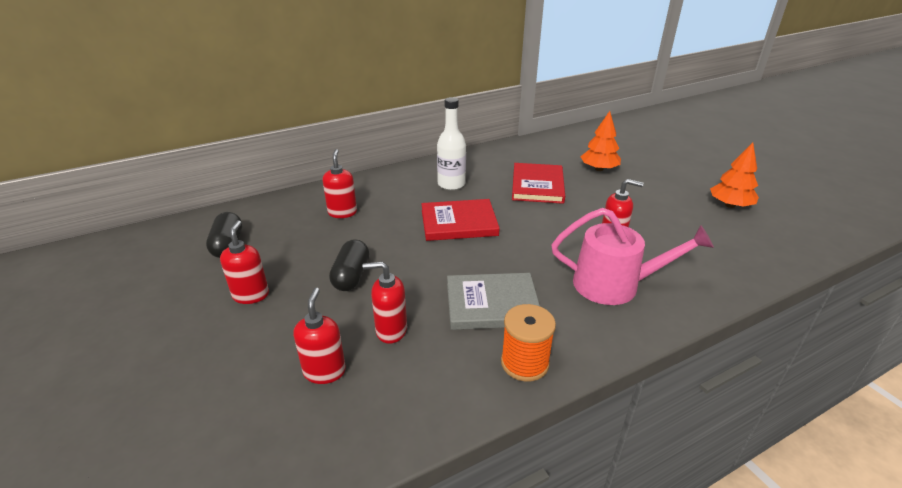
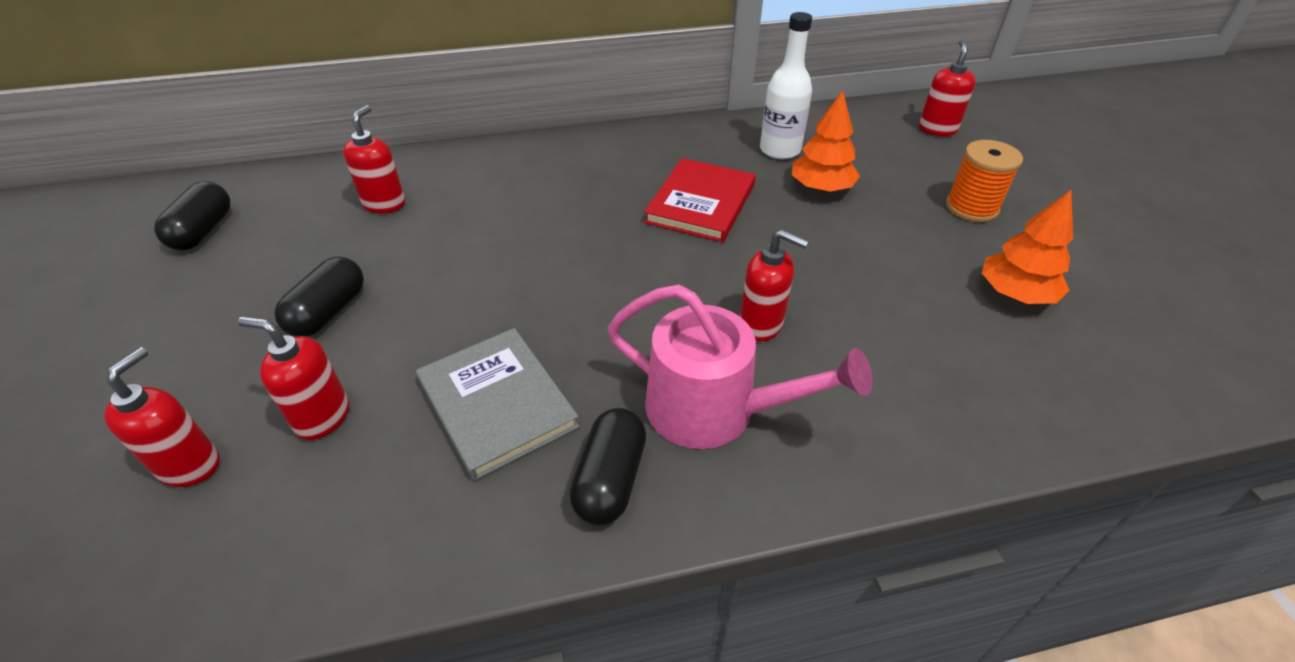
camera: 15 degrees right, 10 degrees up
(251, 295) = (179, 317): red soap dispenser -> red soap dispenser (937, 129)
(451, 184) = (569, 181): white bottle -> white bottle (780, 150)
(459, 223) = (538, 250): red book -> none
(492, 304) = (496, 404): grey book -> grey book turned 45 degrees clockwise
(524, 363) = (478, 523): orange spool -> orange spool (971, 207)
(582, 328) = (610, 479): none -> black capsule

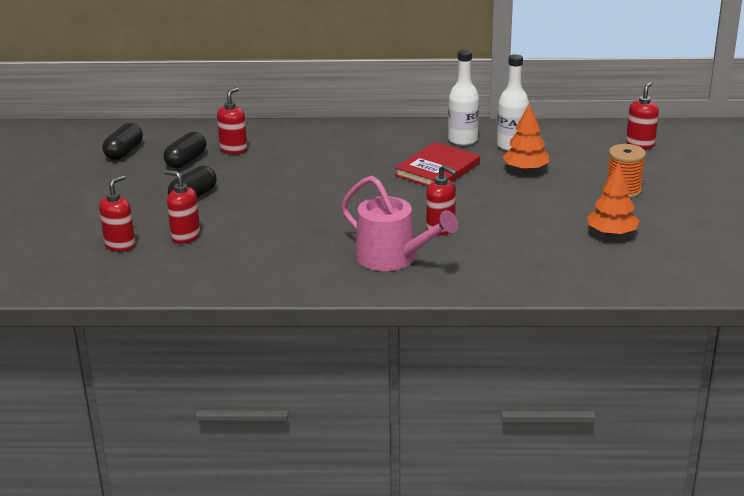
camera: 15 degrees right, 15 degrees down
(496, 404) = (276, 242): grey book -> none
(610, 479) = (325, 275): black capsule -> black capsule (186, 161)
(711, 148) = (462, 140): none -> white bottle

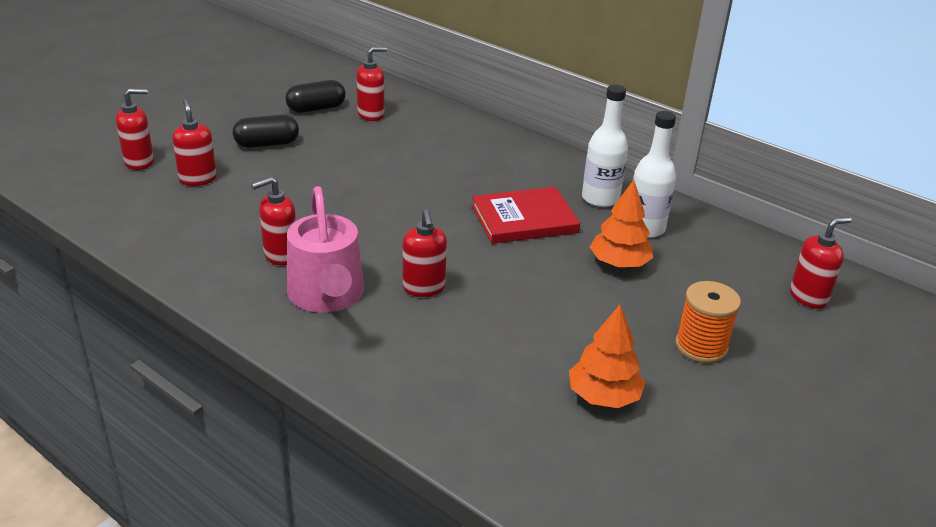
camera: 35 degrees right, 5 degrees up
(124, 152) = (283, 80): black capsule -> none
(326, 252) = (280, 255): none -> red soap dispenser

